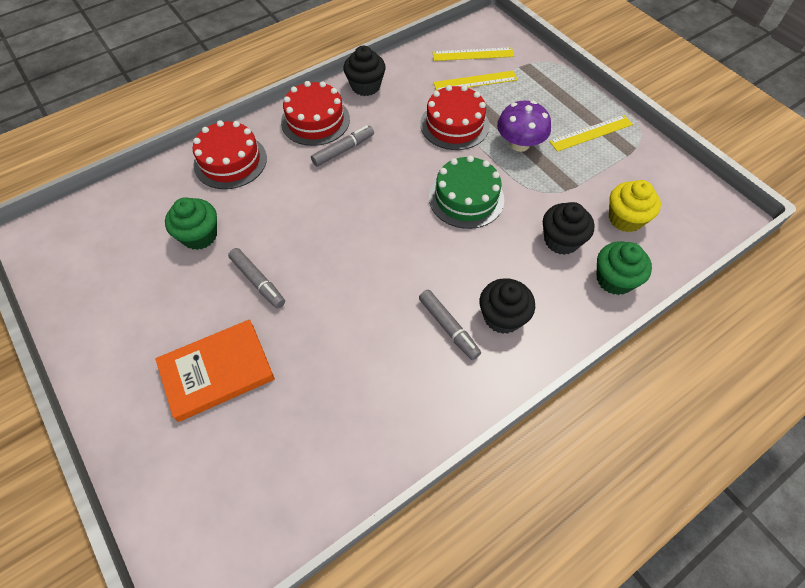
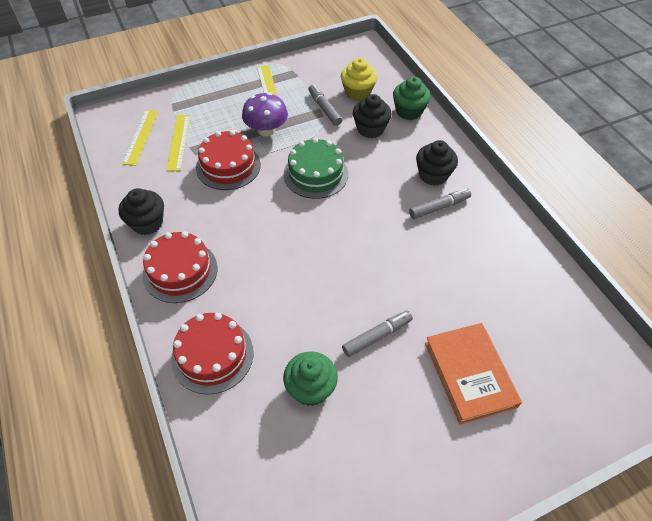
camera: 80 degrees left, 5 degrees down
(343, 150) = (231, 252): grey marker -> grey marker (324, 108)

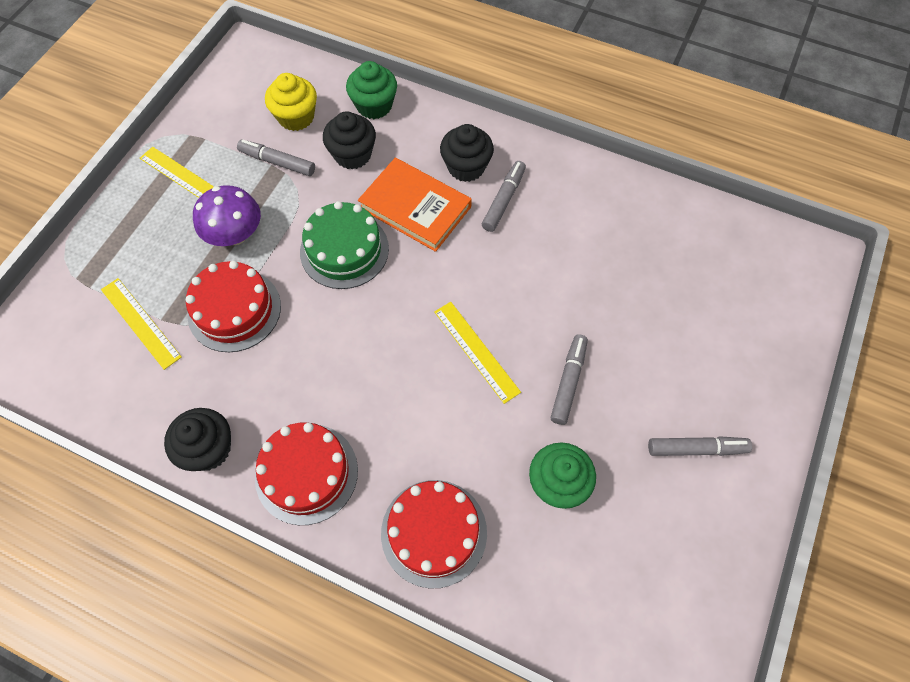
camera: 40 degrees left, 10 degrees up
(141, 137) = (82, 349): yellow ruler -> yellow ruler (476, 351)
(424, 443) = (696, 449): none -> grey marker
(469, 374) = (676, 353): orange book -> orange book (415, 207)

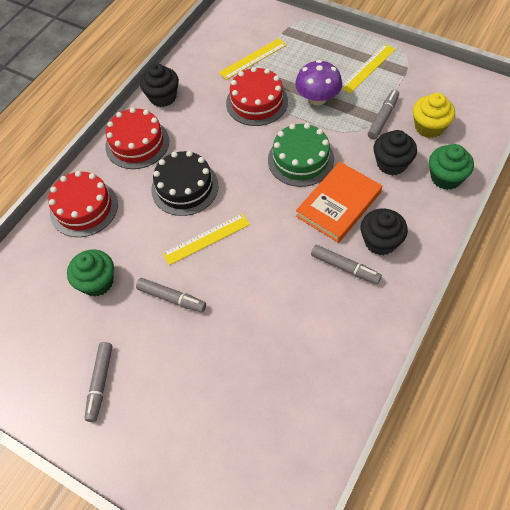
camera: 100 degrees right, 5 degrees down
(392, 390) = (185, 187): none -> black cake

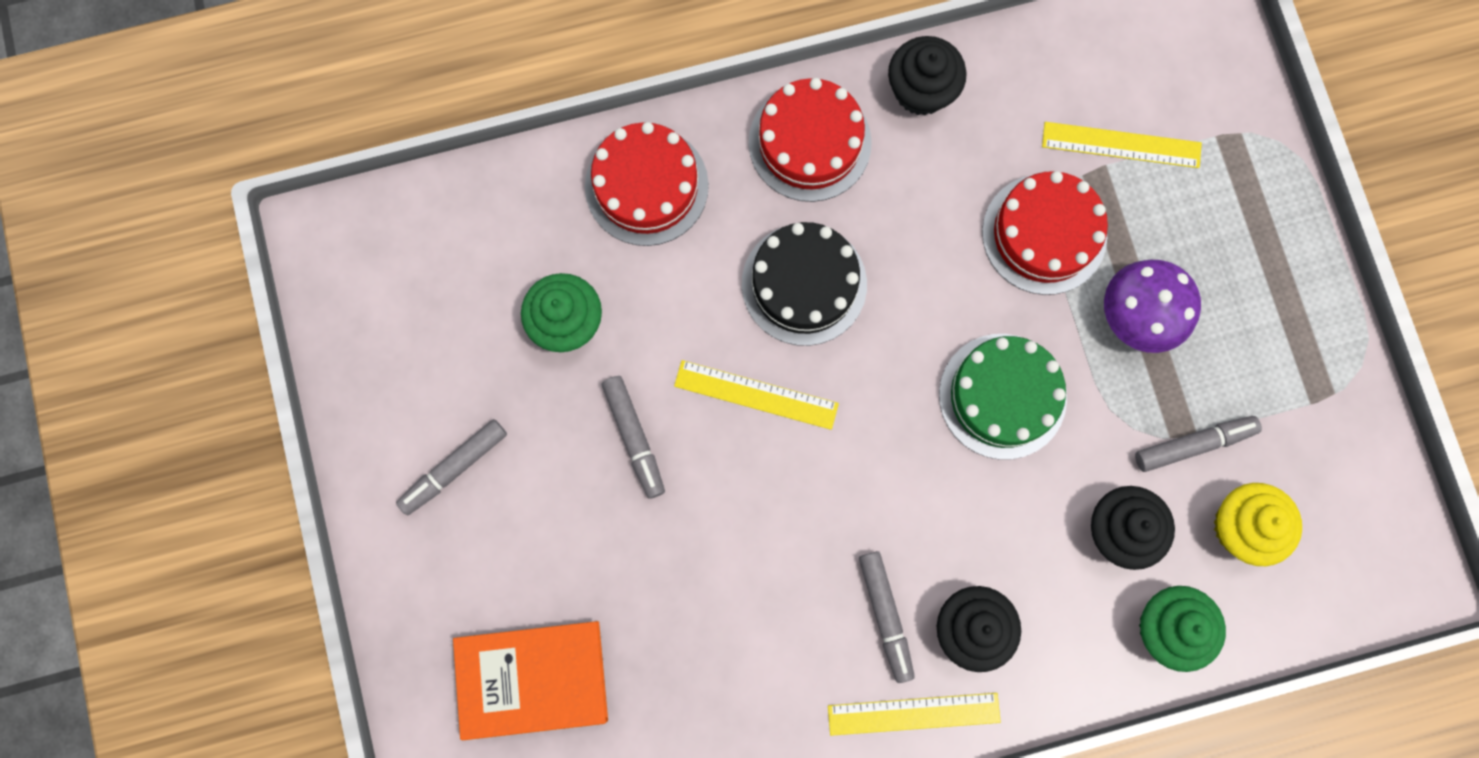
camera: 40 degrees right, 20 degrees up
(338, 204) = (977, 518): orange book -> orange book (532, 679)
(368, 68) = (1273, 335): yellow ruler -> yellow ruler (913, 714)

